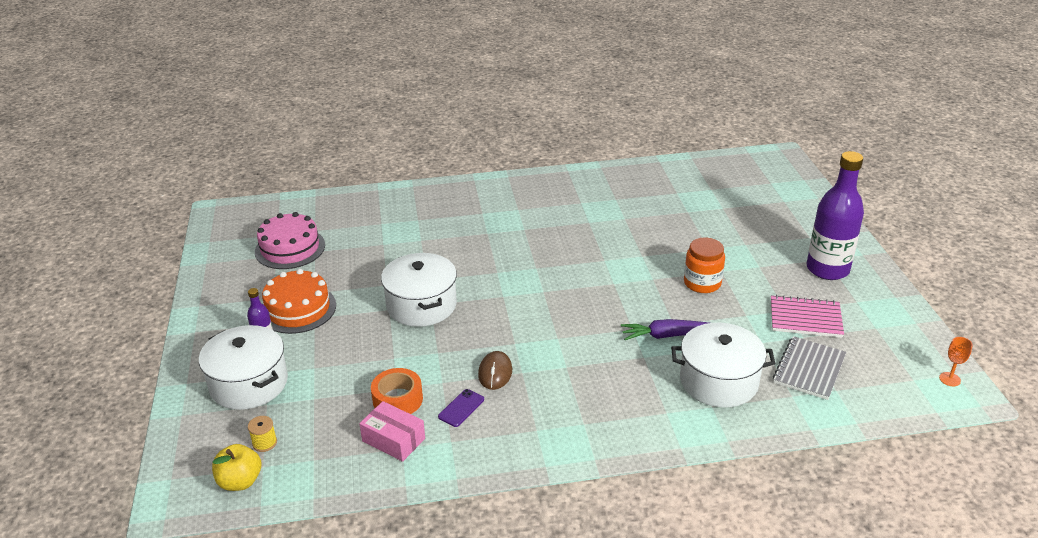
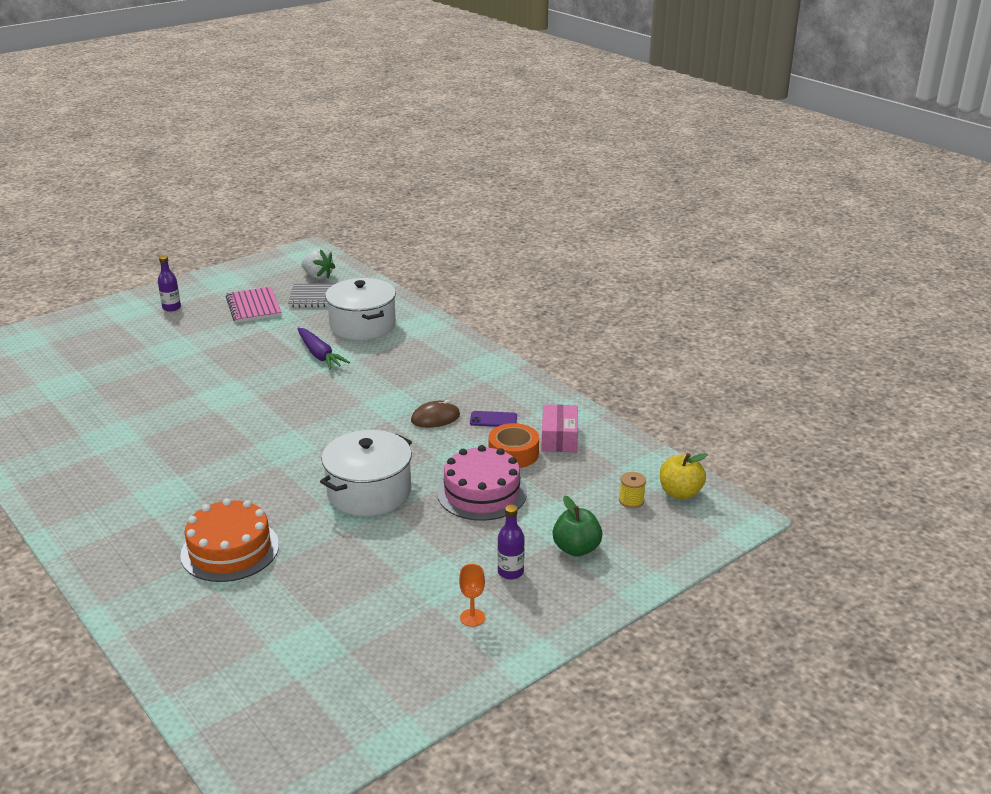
camera: 120 degrees left, 5 degrees down
(249, 383) = (576, 549): white pot -> green apple
(290, 248) = (323, 646): pink cake -> pink cake (482, 492)
(298, 309) = (439, 575): orange cake -> orange cake (230, 550)
(702, 283) = (228, 355): orange jar -> none
(827, 269) = (171, 308): purple bottle -> purple bottle, size x0.45
(872, 382) = (318, 276): none -> white strawberry
(949, 379) = (294, 255): orange goblet -> orange goblet (472, 617)

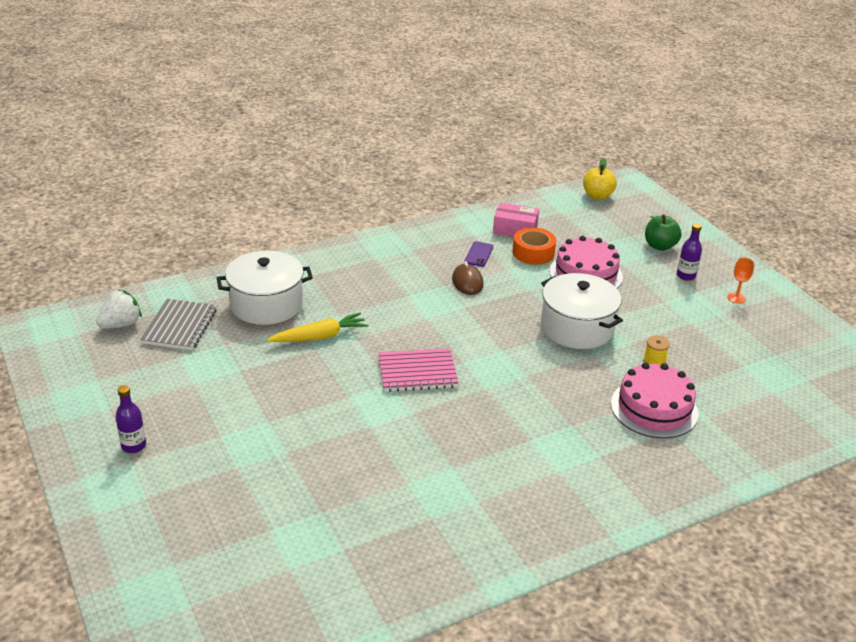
camera: 80 degrees left, 5 degrees up
(230, 550) = (654, 408): orange cake -> pink cake
(253, 307) = (174, 377): pink notebook -> pink notebook (417, 372)
(320, 355) = (320, 336): purple carrot -> yellow carrot
(631, 501) = (604, 215): yellow spool -> yellow spool (654, 361)

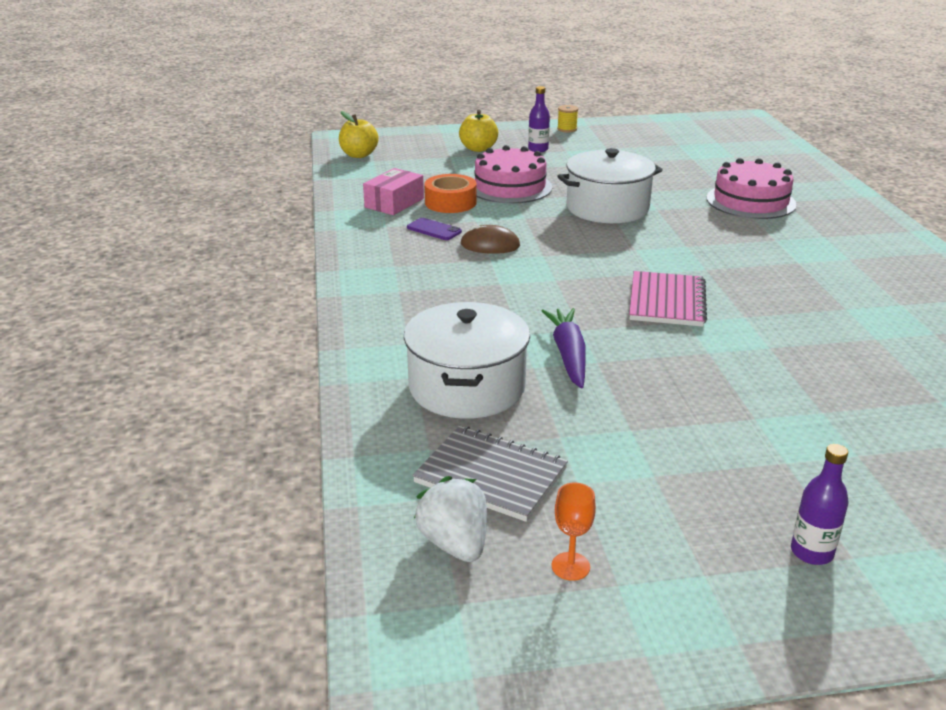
camera: 70 degrees left, 5 degrees down
(320, 336) = (568, 355): yellow carrot -> purple carrot
(654, 361) = (676, 187): yellow spool -> yellow spool (567, 129)
(660, 246) = (478, 149): green apple -> yellow apple
(736, 298) = (585, 139): orange goblet -> orange goblet (570, 566)

